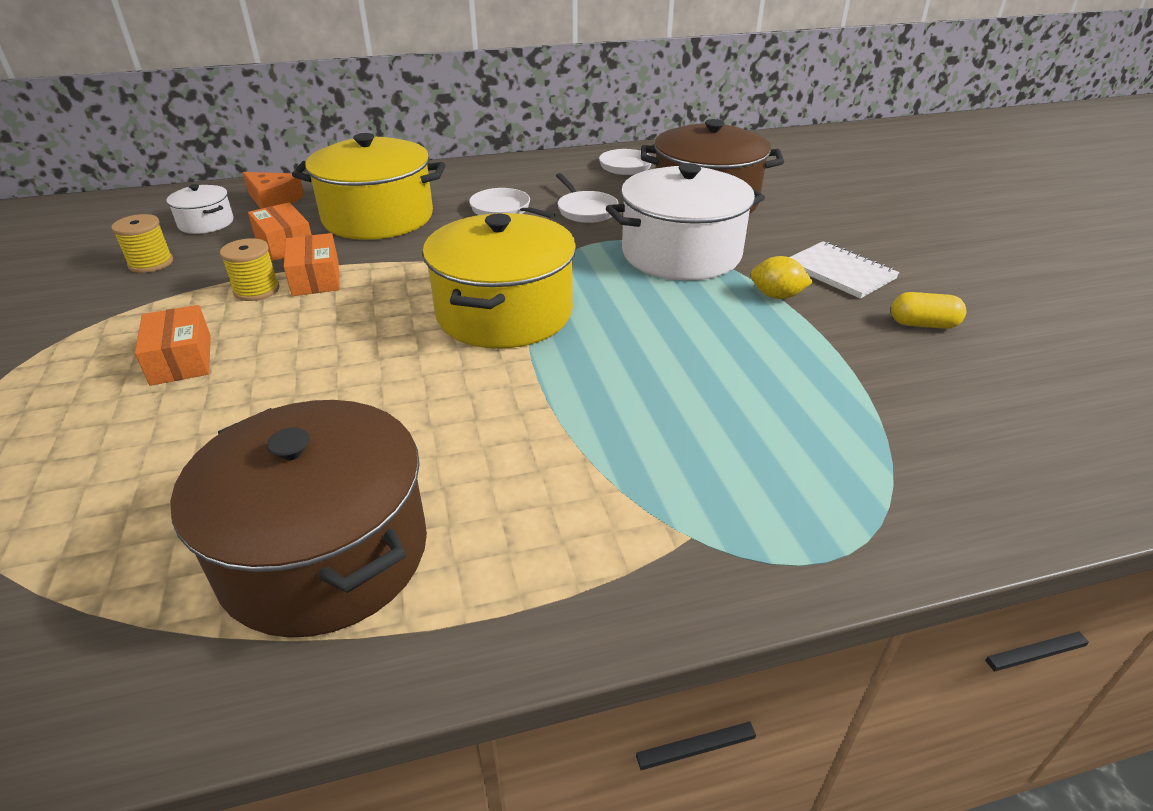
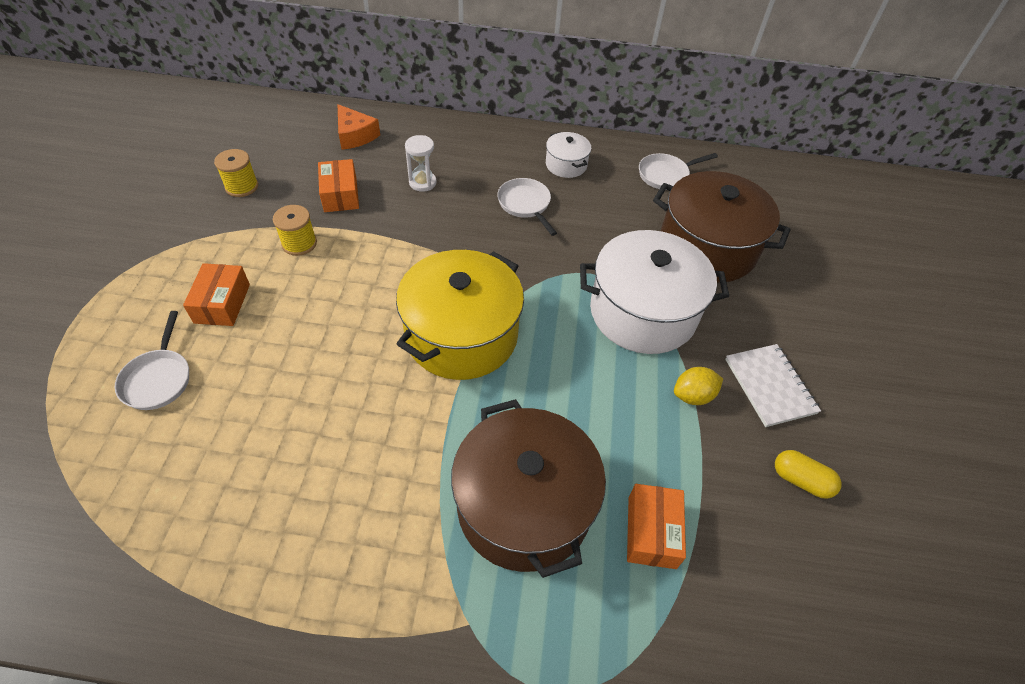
camera: 20 degrees right, 15 degrees up
(206, 223) = (296, 149): white pot -> white pot (566, 165)
(316, 278) = (345, 243): orange box -> orange box (651, 532)
(325, 553) = (234, 529): brown pot -> brown pot (524, 506)
(378, 217) = (422, 182): yellow pot -> white hourglass
(585, 210) = (593, 227): white pan -> white pan (158, 379)
(776, 296) = (693, 396): yellow lemon -> yellow lemon turned 60 degrees counterclockwise

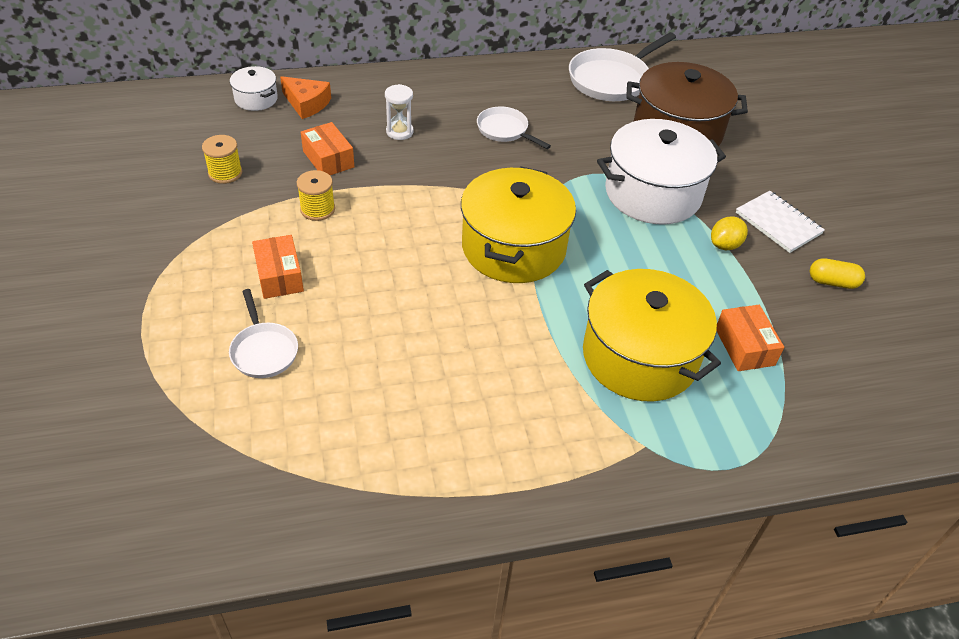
camera: 20 degrees left, 5 degrees down
(524, 506) = (639, 356): brown pot -> yellow pot
(566, 165) = (521, 89): white pot -> white pot (256, 99)
(665, 175) = (612, 79): white pan -> white pan, size x1.69

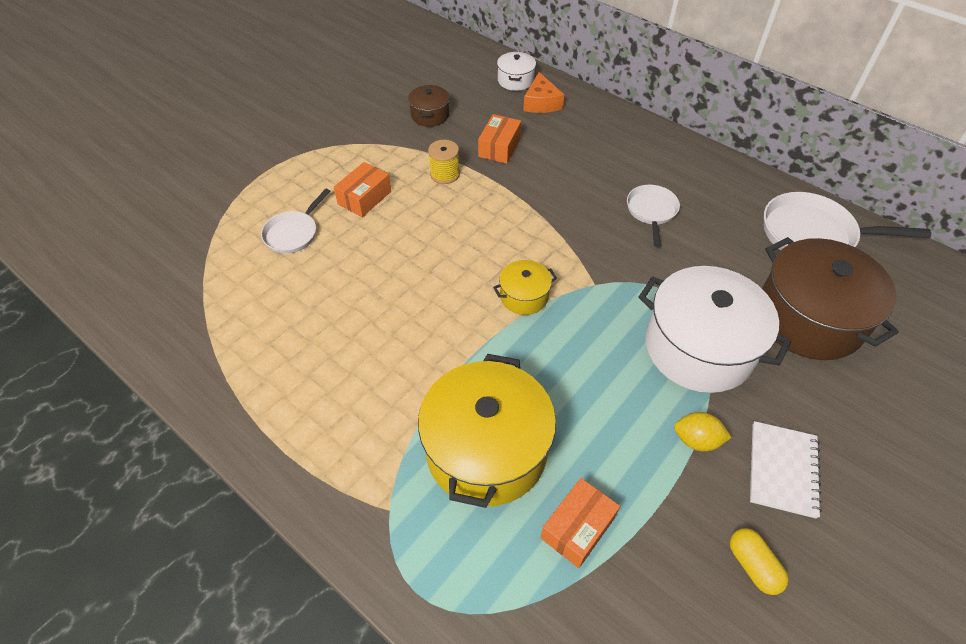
camera: 55 degrees right, 5 degrees up
(225, 173) = (430, 115): yellow spool -> brown pot
(399, 132) = (572, 160): white hourglass -> none
(513, 247) = (524, 296): yellow pot -> yellow pot, size x0.47

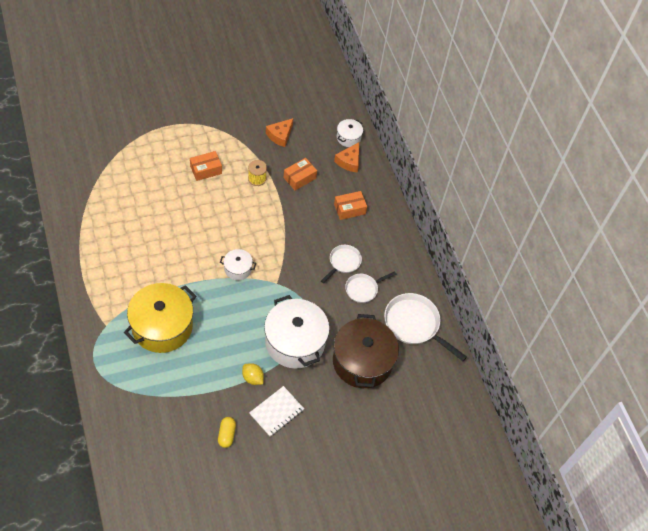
camera: 25 degrees right, 5 degrees up
(293, 233) = (157, 171): white pan -> white pan (363, 289)
(430, 115) = (280, 135): brown pot -> orange cheese
(524, 296) = (238, 269): yellow pot -> white pot
(578, 528) = (172, 378): orange box -> orange box (349, 209)

